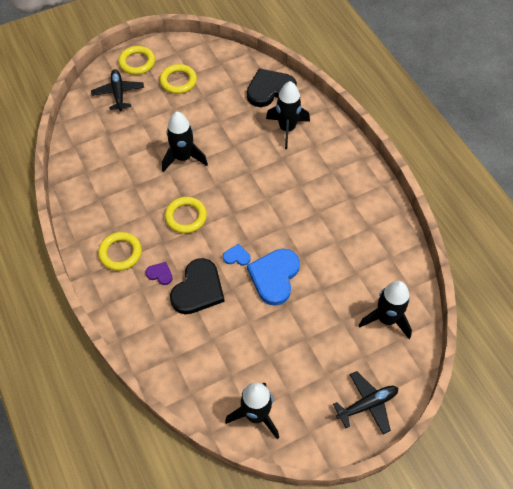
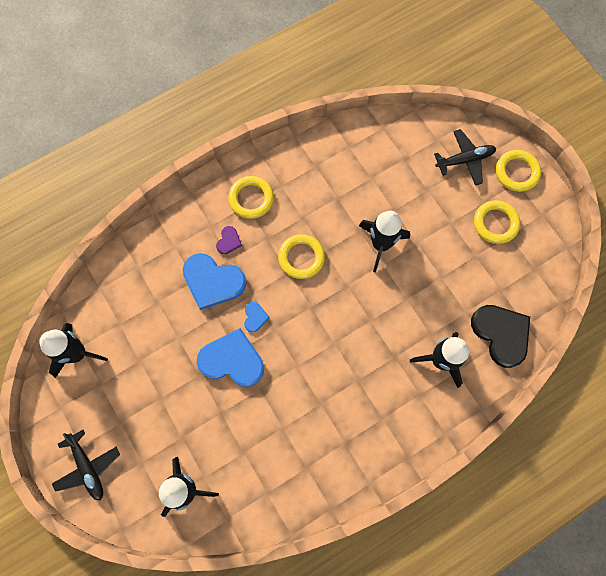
camera: 85 degrees right, 15 degrees up
(198, 289) = (213, 281): black heart -> blue heart

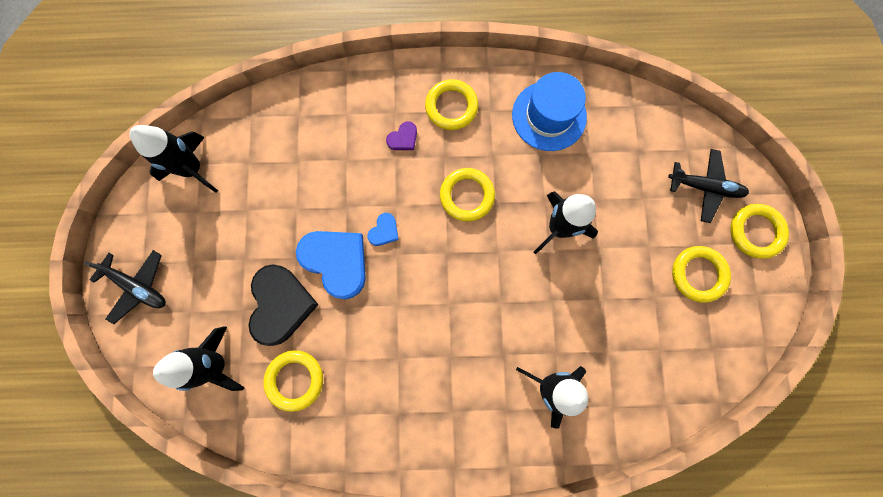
camera: 30 degrees right, 5 degrees up
(88, 467) = (138, 286): black plane -> black plane turned 60 degrees counterclockwise
(213, 281) = (363, 171): blue heart -> none
(253, 464) = (295, 380): none -> yellow ring
(326, 167) = (549, 116): none -> blue hat
(501, 334) = (633, 397): black heart -> black heart (280, 305)

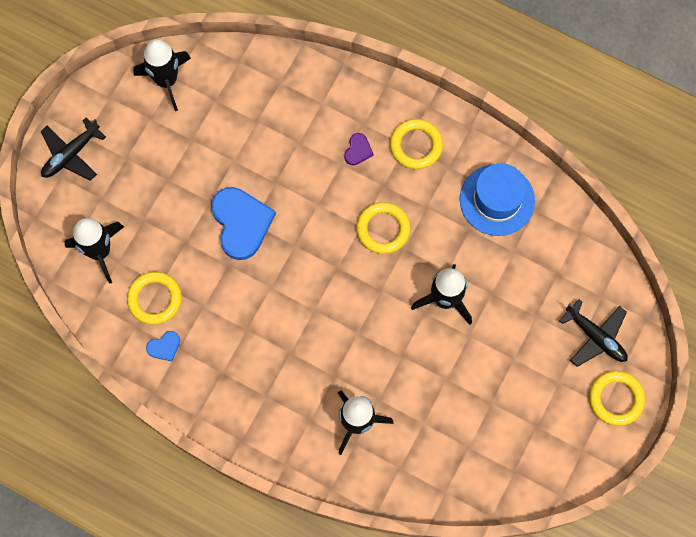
camera: 30 degrees right, 5 degrees down
(138, 286) = (71, 154): black plane -> black plane turned 75 degrees clockwise
(280, 305) = (176, 233): black heart -> none
(384, 231) = (295, 220): blue heart -> blue heart (164, 347)
(403, 138) = (358, 150): purple heart -> purple heart turned 60 degrees counterclockwise
(698, 274) = (541, 405): yellow ring -> none

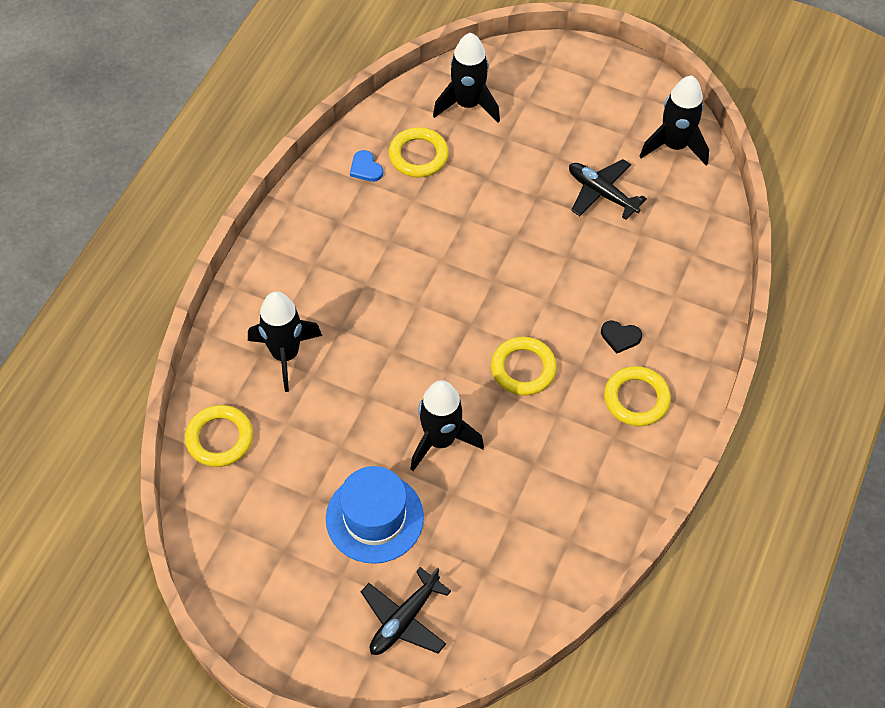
camera: 85 degrees right, 15 degrees down
(71, 154) = (573, 71): black plane -> black plane (601, 193)
(241, 223) = (514, 227): blue heart -> none
(358, 150) = (620, 337): purple heart -> black heart
(497, 200) = (577, 494): blue hat -> blue hat (374, 518)
(616, 399) = (322, 647): yellow ring -> yellow ring (219, 438)

